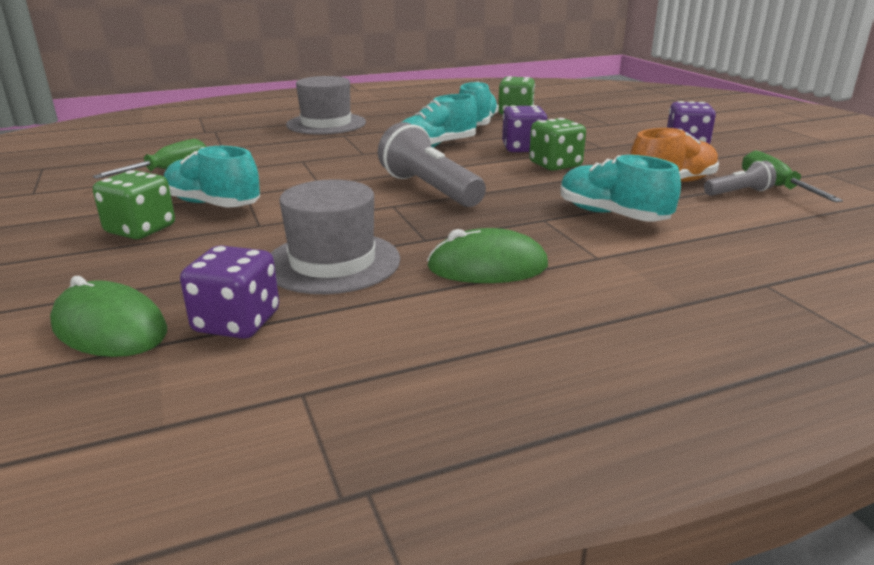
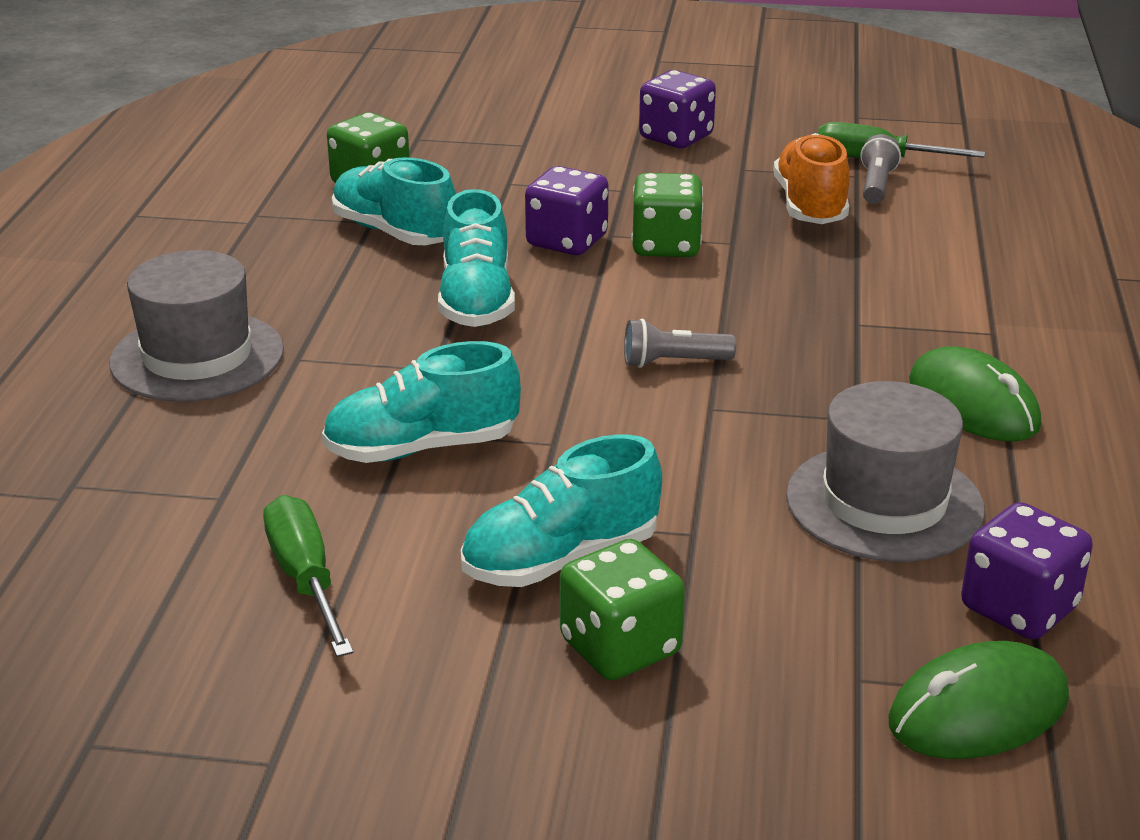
camera: 60 degrees left, 5 degrees up
(430, 189) = (673, 362): grey flashlight -> grey flashlight, size x0.52
(487, 267) = (973, 404): green mouse -> green mouse turned 60 degrees counterclockwise
(612, 215) = (881, 279): turquoise shoe -> turquoise shoe (422, 448)

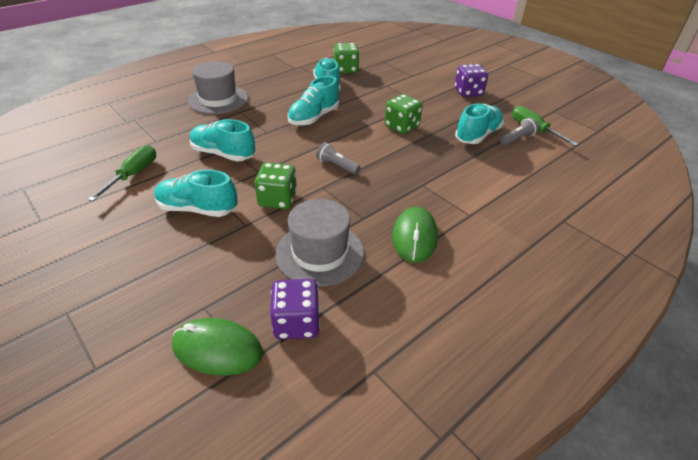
camera: 40 degrees right, 10 degrees up
(567, 241) = (372, 111): purple dice -> none
(620, 647) = (163, 247): green dice -> green dice (277, 199)
(810, 206) = (477, 135): orange shoe -> turquoise shoe

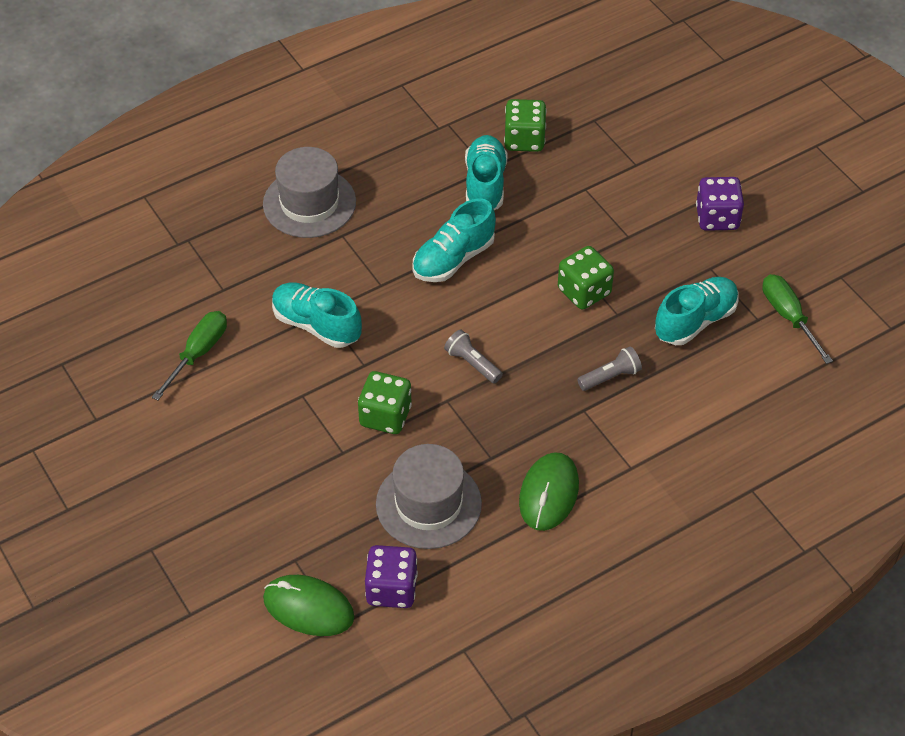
camera: 10 degrees right, 10 degrees up
(197, 209) = (283, 421): turquoise shoe -> none
(517, 139) = (754, 334): grey flashlight -> grey flashlight (610, 377)

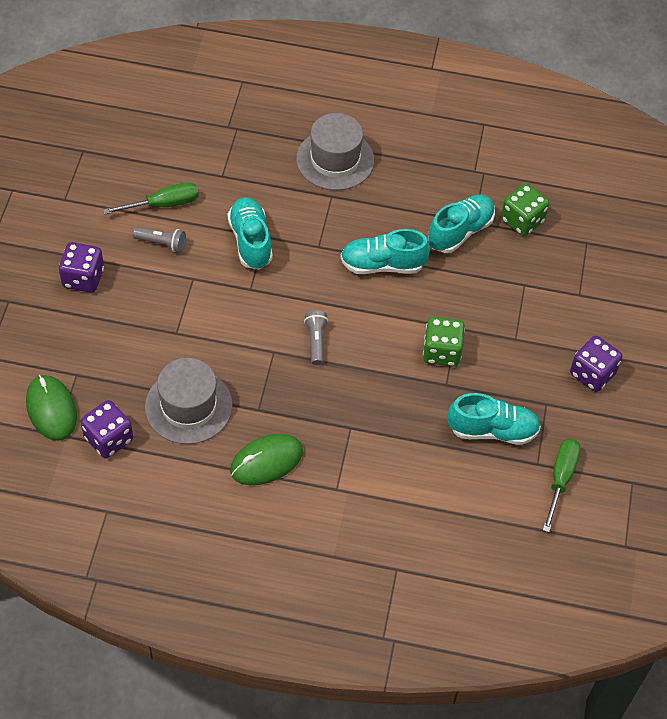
camera: 40 degrees right, 5 degrees up
(199, 473) = (83, 278): none -> purple dice
(385, 416) = (226, 331): green dice -> none
(610, 377) = (392, 421): grey flashlight -> grey flashlight (161, 243)

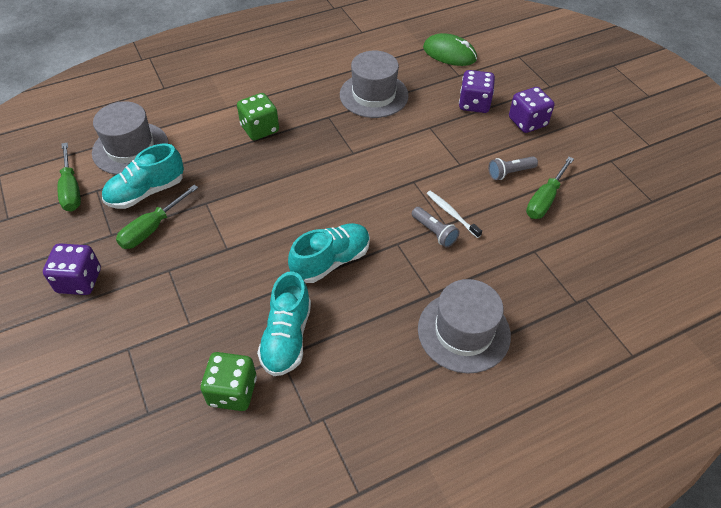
camera: 145 degrees right, 5 degrees down
(109, 439) = (400, 58): purple dice -> purple dice (474, 104)
(250, 241) = (451, 213): turquoise shoe -> white toothbrush
(266, 461) = (295, 94): green mouse -> none
(316, 341) = (330, 175): grey flashlight -> grey flashlight (434, 232)
(441, 352) = (226, 223): green dice -> green dice (260, 129)
(479, 497) = (130, 148): none -> grey hat
(508, 387) = (152, 229): none -> green screwdriver

